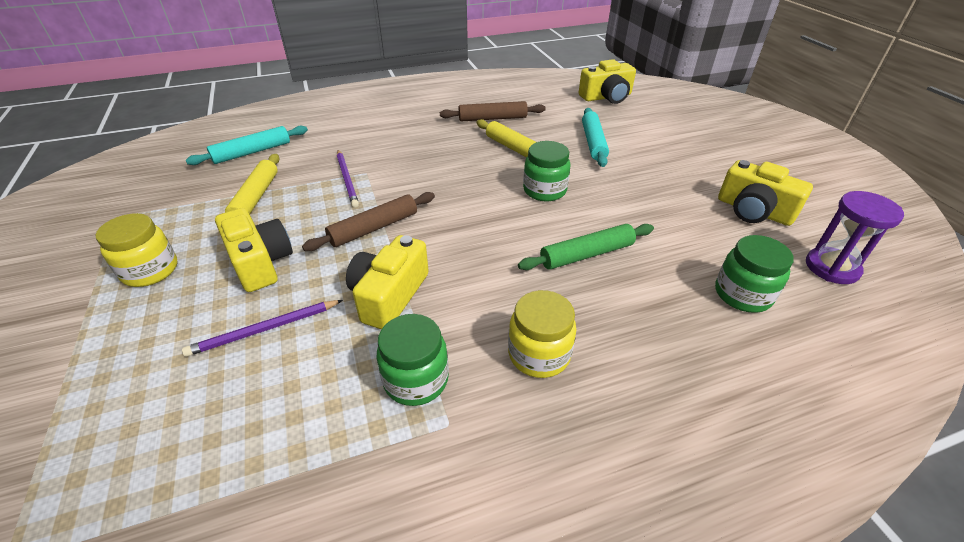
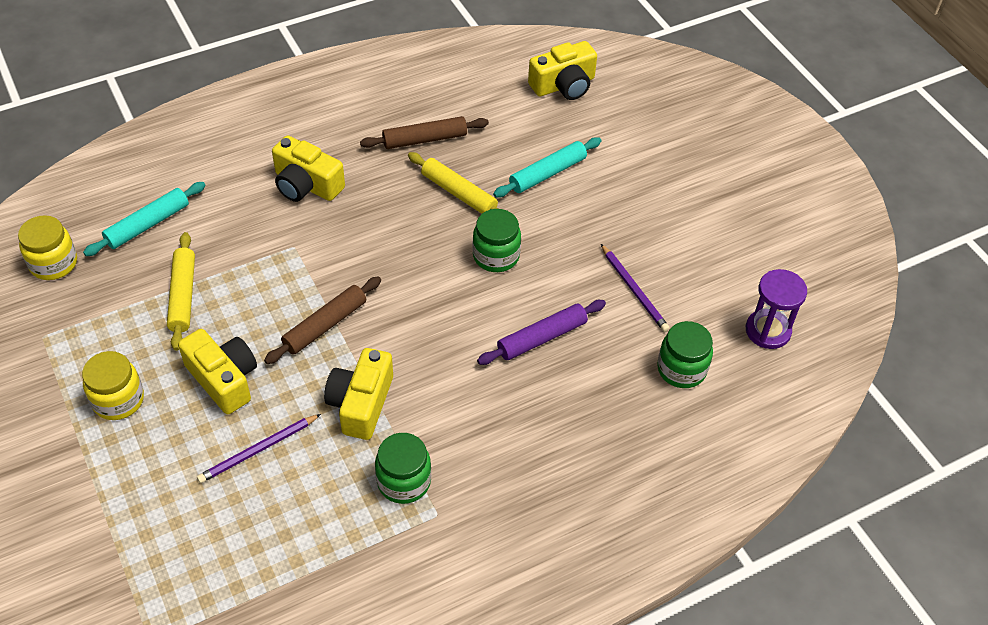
camera: 10 degrees left, 10 degrees up
(347, 179) = (275, 259): purple pencil -> purple pencil (634, 290)
(539, 354) = (503, 448): yellow jar -> yellow jar (53, 263)
(586, 254) = (542, 338): green rolling pin -> purple rolling pin
(593, 142) = (547, 173): turquoise rolling pin -> turquoise rolling pin turned 60 degrees clockwise
(753, 210) = (710, 265): yellow camera -> yellow camera (306, 185)

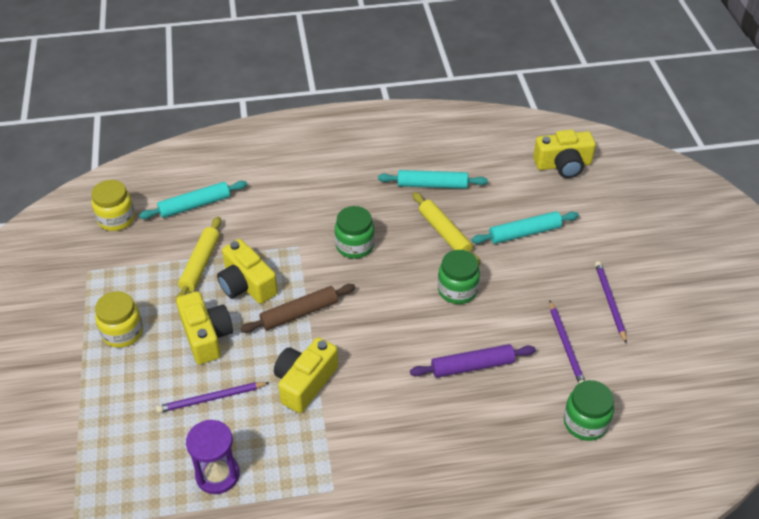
camera: 20 degrees right, 5 degrees down
(306, 185) = (325, 201): yellow camera -> yellow camera (247, 284)
(404, 481) = (316, 455): green jar -> green jar (354, 246)
(424, 139) = (432, 185): brown rolling pin -> turquoise rolling pin
(664, 230) = (610, 301): none -> purple pencil
(768, 331) = (675, 409): purple hourglass -> purple hourglass (217, 475)

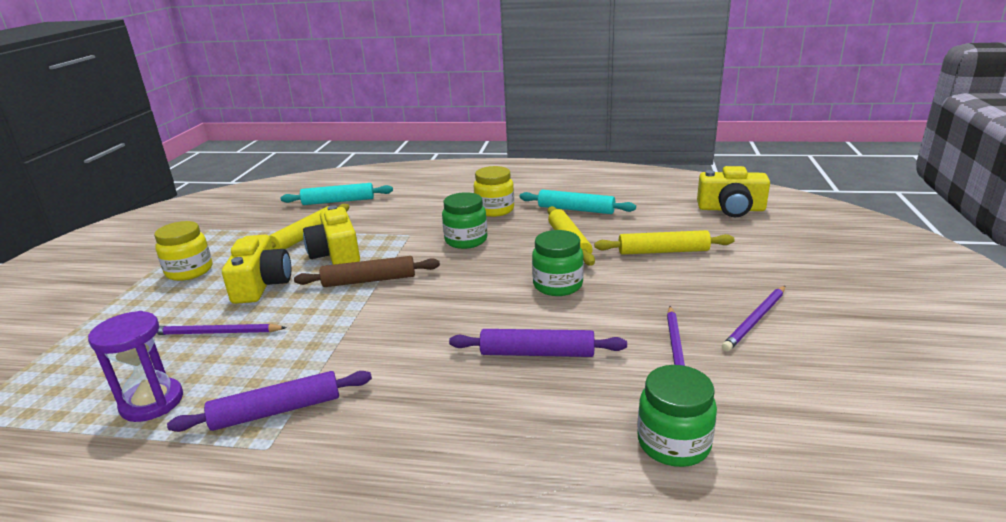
camera: 20 degrees right, 20 degrees down
(116, 219) = (265, 202): yellow jar -> yellow jar (494, 210)
(305, 382) = (326, 336): yellow camera -> none
(317, 459) = (276, 411): none -> purple rolling pin
(524, 233) = (663, 251): turquoise rolling pin -> yellow rolling pin
(610, 301) = (755, 320): purple pencil -> purple pencil turned 150 degrees counterclockwise

